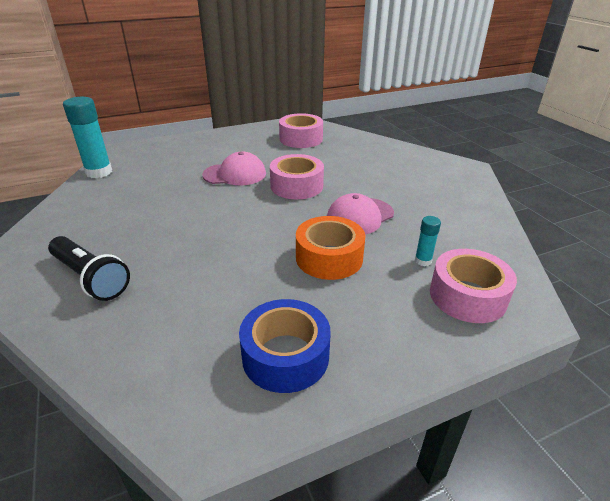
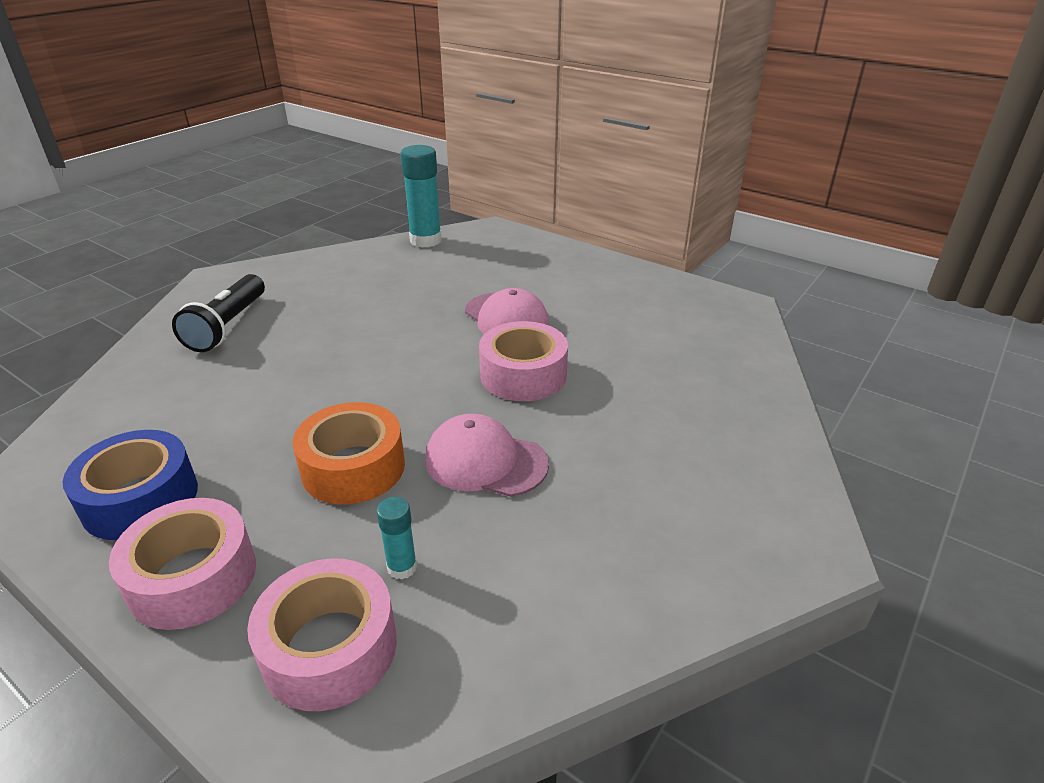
camera: 60 degrees right, 0 degrees up
(301, 139) = (678, 326): pink tape -> pink tape (193, 577)

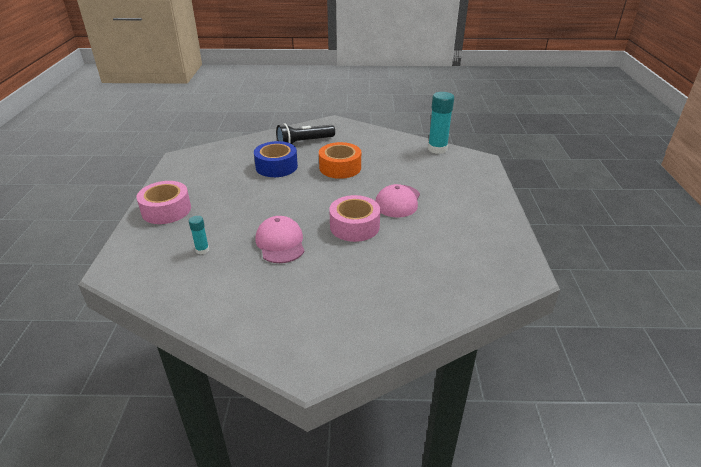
camera: 55 degrees right, 0 degrees up
(140, 499) = (193, 181): blue tape -> blue tape (276, 166)
(329, 648) = (154, 252): pink tape -> none
(353, 467) = (247, 213): orange tape -> orange tape (340, 167)

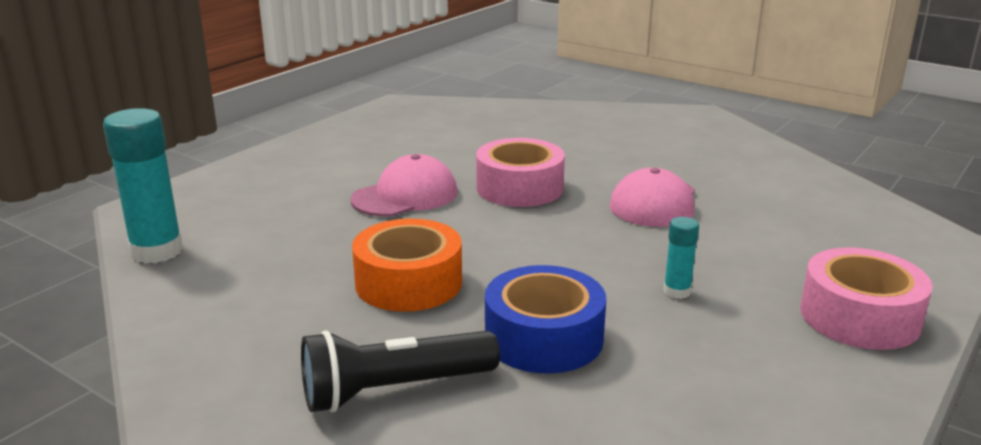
camera: 145 degrees left, 10 degrees down
(202, 250) = (789, 228): turquoise glue stick -> turquoise glue stick (677, 291)
(304, 142) = (394, 390): black flashlight -> black flashlight turned 150 degrees clockwise

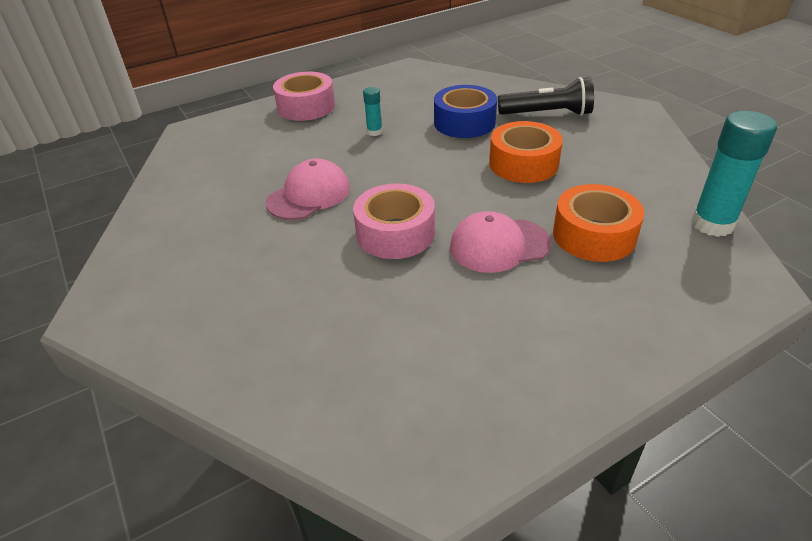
camera: 155 degrees left, 15 degrees up
(303, 219) = (594, 235): none -> orange tape

